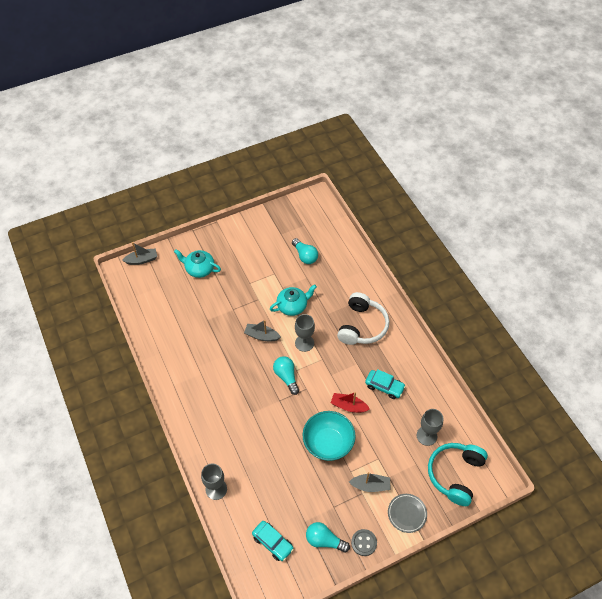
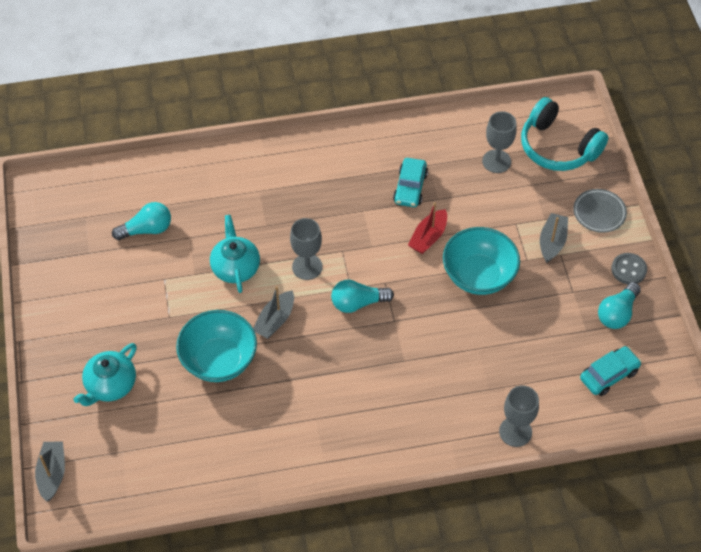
camera: 75 degrees left, 0 degrees up
(227, 315) = (219, 360): none -> turquoise bowl
(362, 326) = (303, 188): white headphones -> none
(384, 386) = (410, 188): turquoise car -> turquoise car turned 150 degrees clockwise

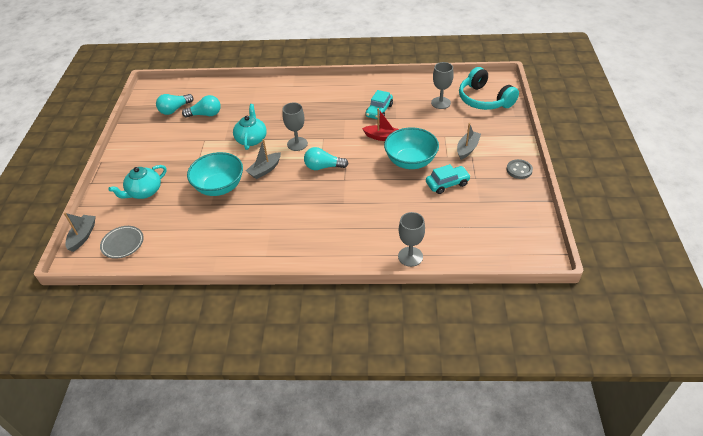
camera: 15 degrees right, 10 degrees down
(428, 237) = (382, 137): red boat -> red boat turned 120 degrees counterclockwise
(599, 213) = (505, 136): grey plate -> grey plate (123, 244)
(609, 375) = (490, 230): turquoise car -> turquoise car (447, 183)
(617, 313) = (505, 194): turquoise light bulb -> turquoise light bulb (175, 109)

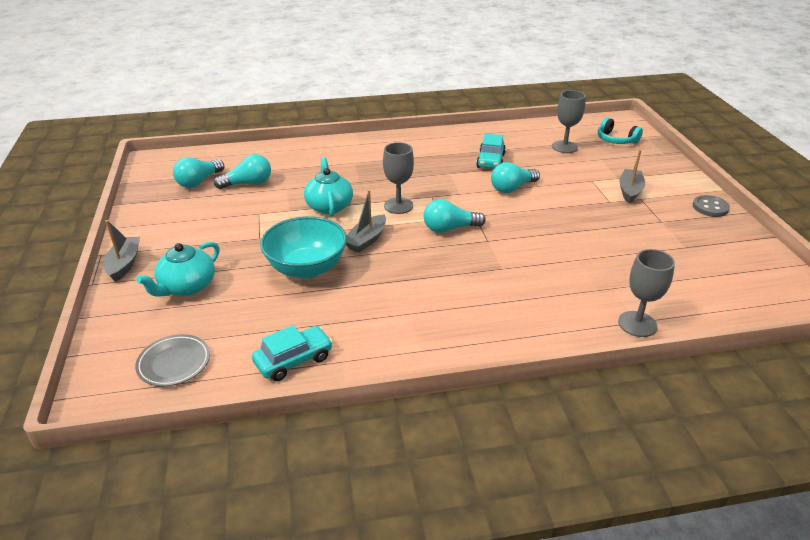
camera: 15 degrees left, 10 degrees down
(83, 236) = (98, 361): grey boat -> grey boat (124, 264)
(382, 137) = (512, 188): red boat -> turquoise light bulb
(410, 161) = (565, 211): turquoise bowl -> none
(447, 183) = (630, 231): turquoise car -> turquoise car (293, 360)
(484, 99) = (616, 140): turquoise headphones -> turquoise headphones, size x0.58

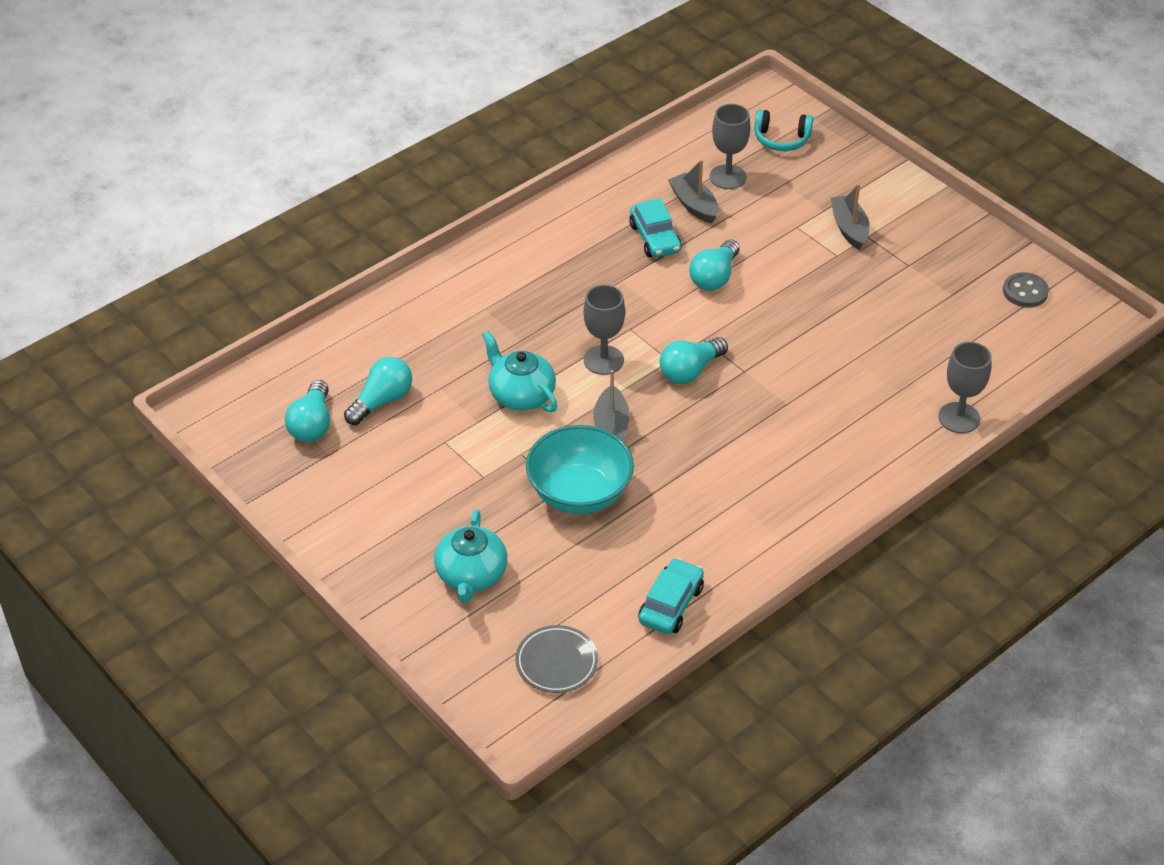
camera: 30 degrees left, 10 degrees up
(124, 264) = (363, 580): grey boat -> grey boat (694, 205)
(710, 207) = (948, 222): grey button -> grey button (1025, 292)

